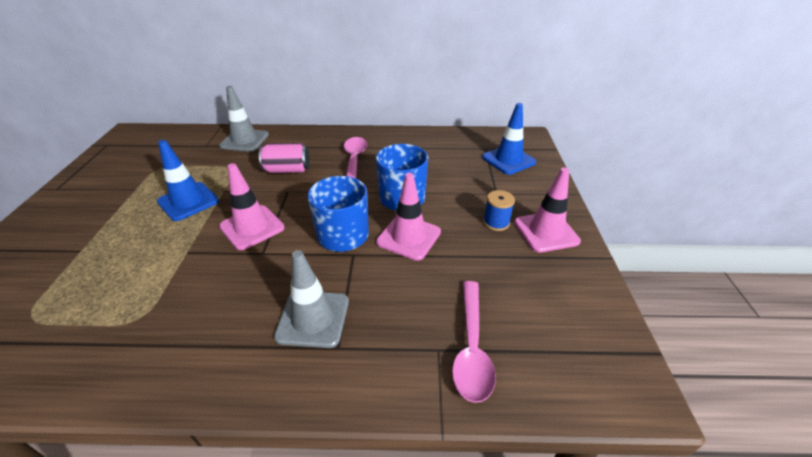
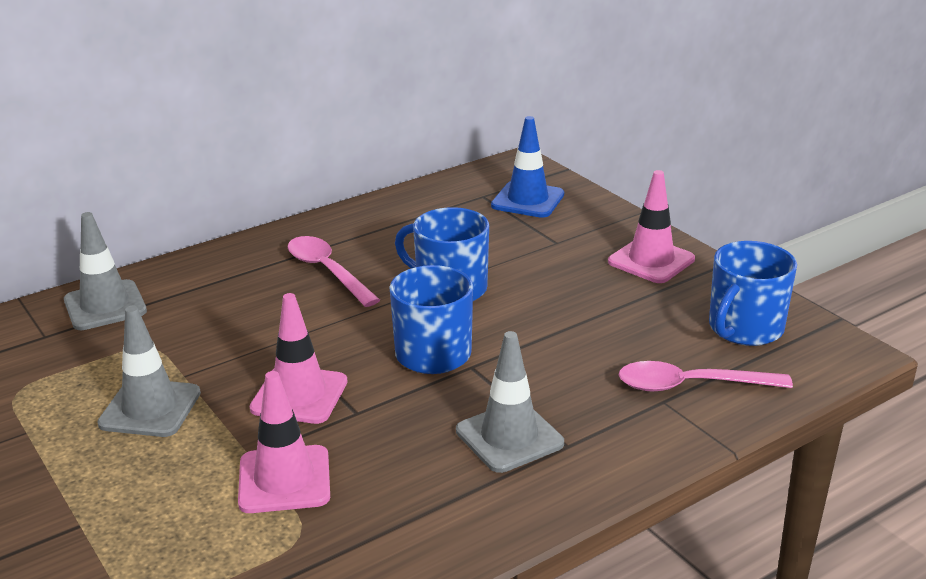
camera: 35 degrees left, 10 degrees down
(188, 201) = (150, 408): blue traffic cone -> grey traffic cone
(287, 170) = (243, 316): pink can -> none
(408, 237) = (513, 324): pink traffic cone -> pink traffic cone (284, 480)
(471, 348) = (691, 385): pink spoon -> pink spoon turned 120 degrees clockwise
(496, 222) = (590, 272): blue spool -> none
(563, 320) = (744, 328): none -> blue mug

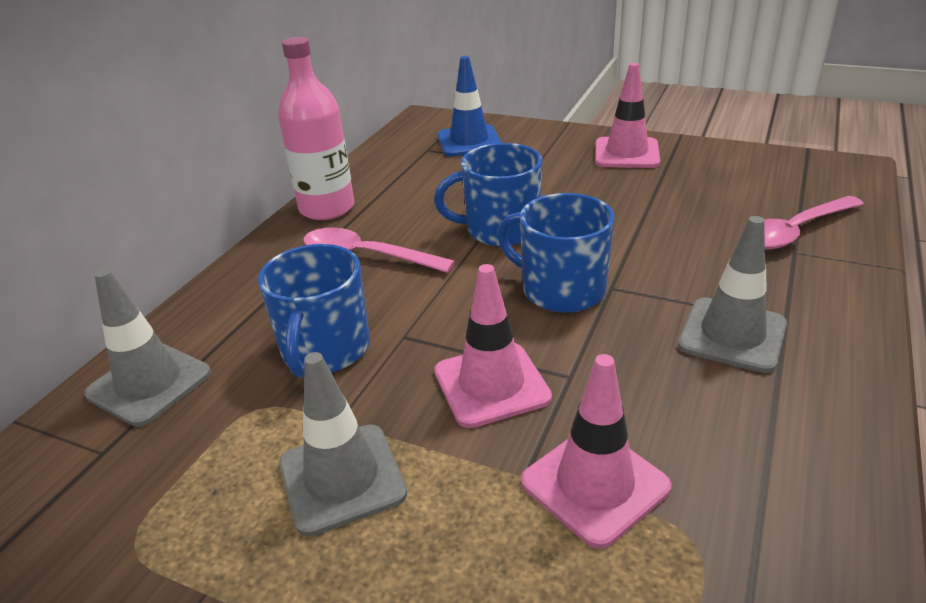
camera: 30 degrees left, 5 degrees up
(343, 221) = (327, 208): none -> pink bottle
(744, 328) = (763, 176): blue mug -> blue mug (325, 349)

